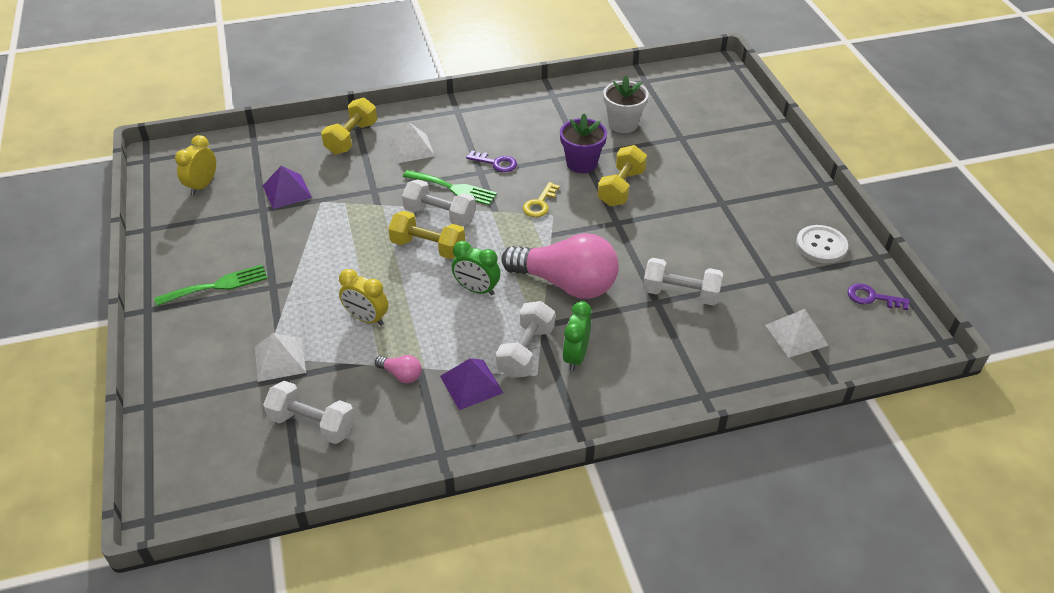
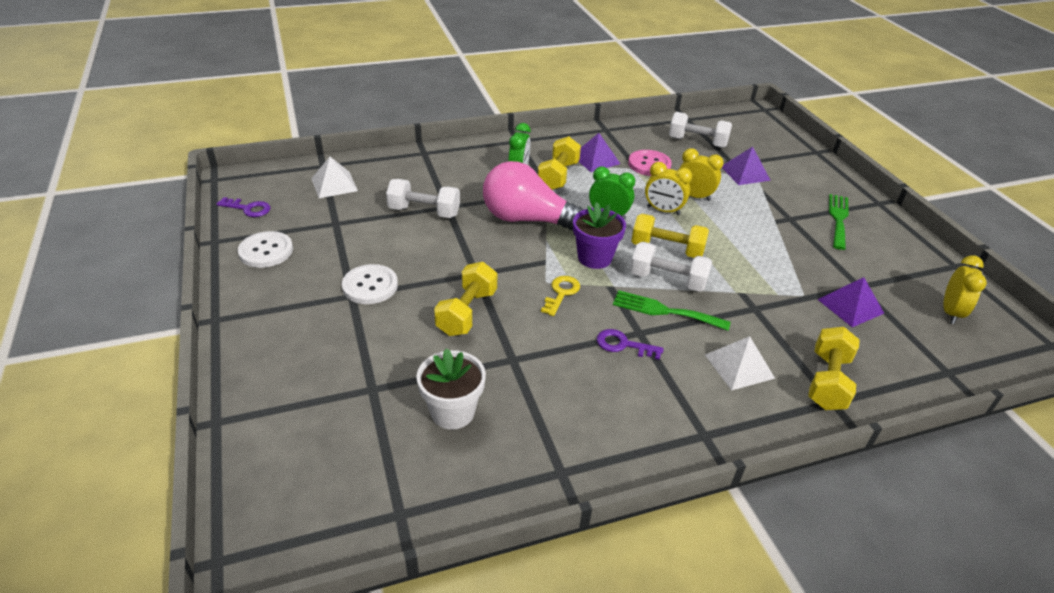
camera: 175 degrees right, 5 degrees down
(217, 286) = (838, 219): green fork -> green fork turned 135 degrees clockwise
(280, 359) = (745, 173): white pyramid -> purple pyramid
(401, 375) = (649, 164): pink light bulb -> pink button
(412, 297) = (663, 210): none -> yellow clock
(525, 351) = (558, 176): white dumbbell -> yellow dumbbell
(581, 163) = (514, 345): purple flower pot -> purple flower pot (594, 258)
(709, 211) = (370, 286): none -> white button

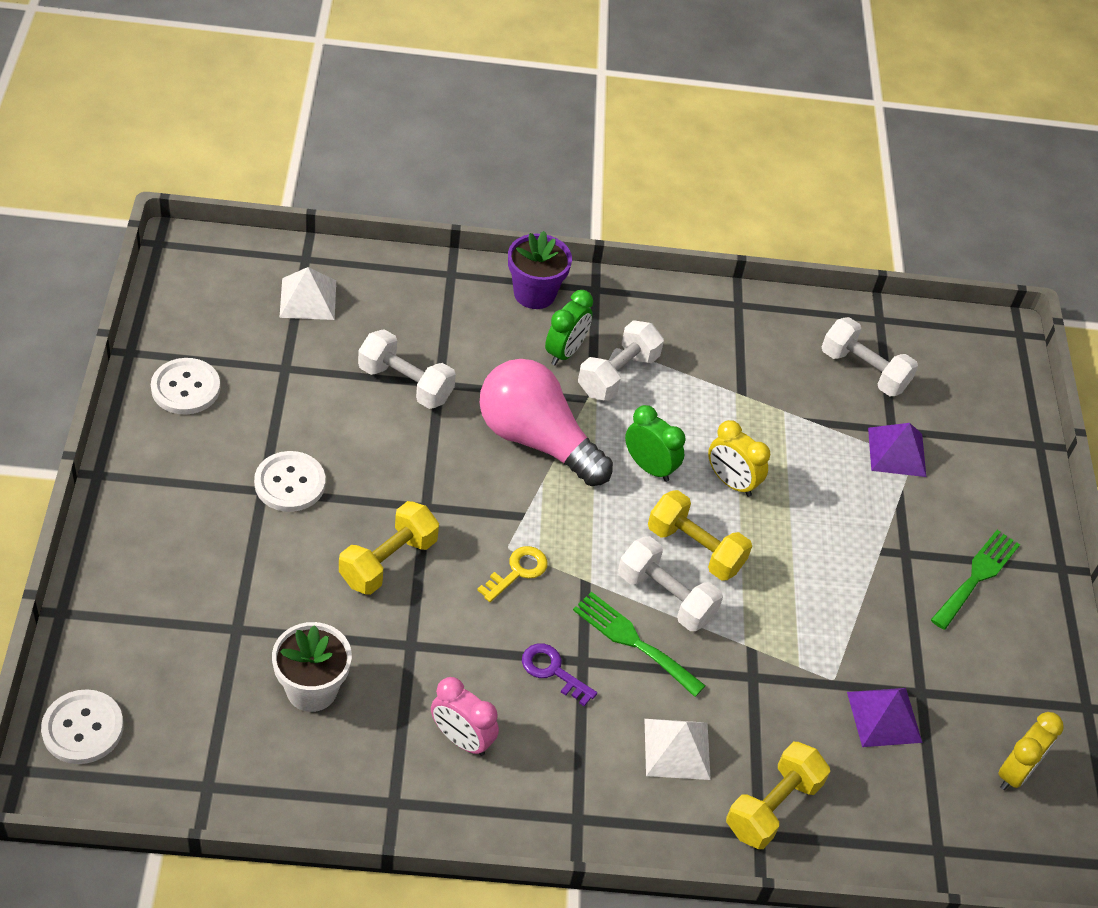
camera: 15 degrees right, 10 degrees up
(248, 209) = (186, 309): purple key -> none
(267, 505) = (83, 728): none -> white button
(558, 176) = (618, 375): yellow dumbbell -> white dumbbell
(586, 409) = (461, 739): none -> pink clock
(594, 258) = (590, 531): purple flower pot -> purple flower pot (534, 293)
(595, 159) = (689, 359): purple pyramid -> none
(649, 164) = (762, 392): pink button -> none
(694, 196) = (791, 471): yellow clock -> none

